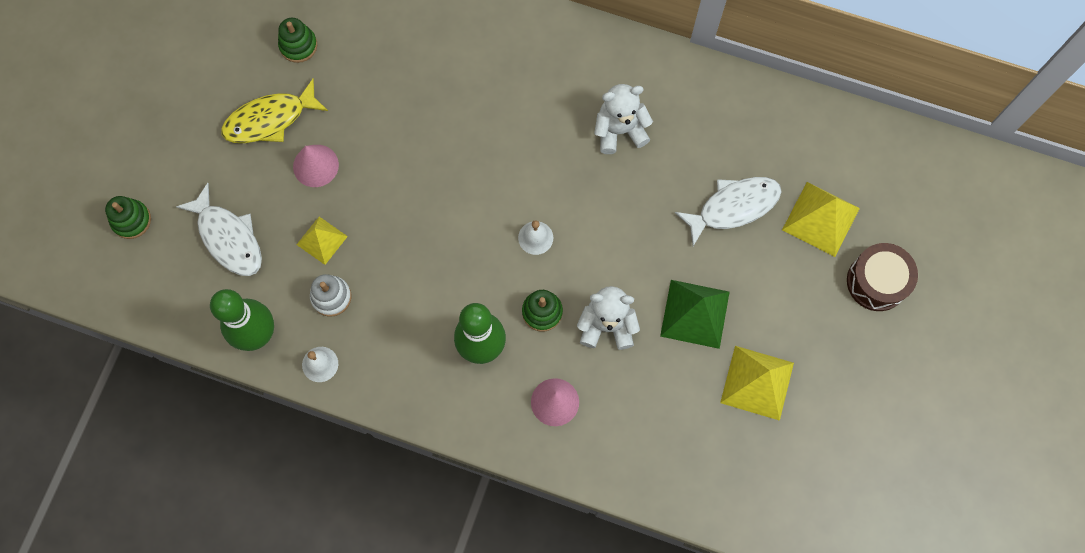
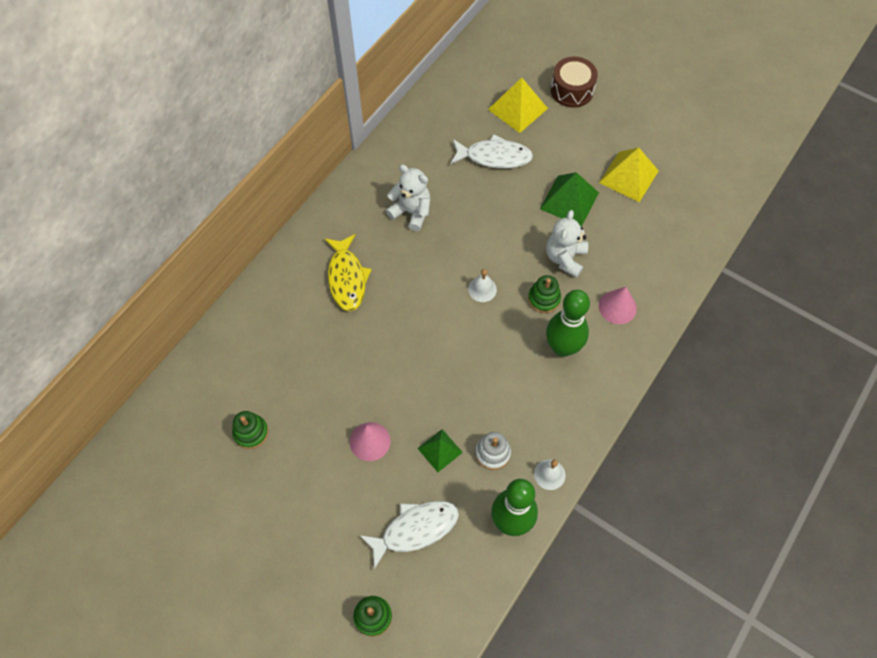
camera: 75 degrees left, 10 degrees down
(270, 119) = (313, 471): yellow fish -> yellow fish (347, 278)
(322, 240) = (439, 450): yellow pyramid -> green pyramid
(619, 130) = (411, 212): white teddy bear -> white teddy bear turned 120 degrees clockwise
(733, 207) = (494, 157): white fish -> white fish turned 105 degrees clockwise

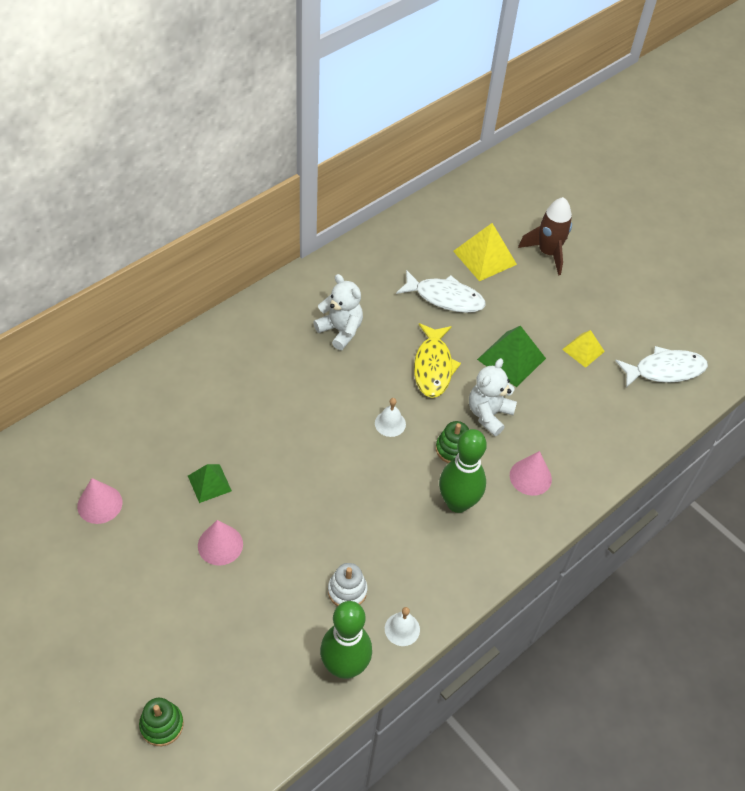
camera: 10 degrees right, 10 degrees down
(251, 432) = (99, 504): green stacking toy -> pink cone
(347, 278) = (251, 378): yellow fish -> yellow fish (433, 367)
(415, 529) = (238, 647): white fish -> white fish (665, 370)
(439, 450) = (291, 573): green pyramid -> green pyramid (209, 483)
(572, 90) = (548, 253): brown drum -> brown rocket
(629, 176) = (583, 350): yellow pyramid -> yellow pyramid, size x0.62

